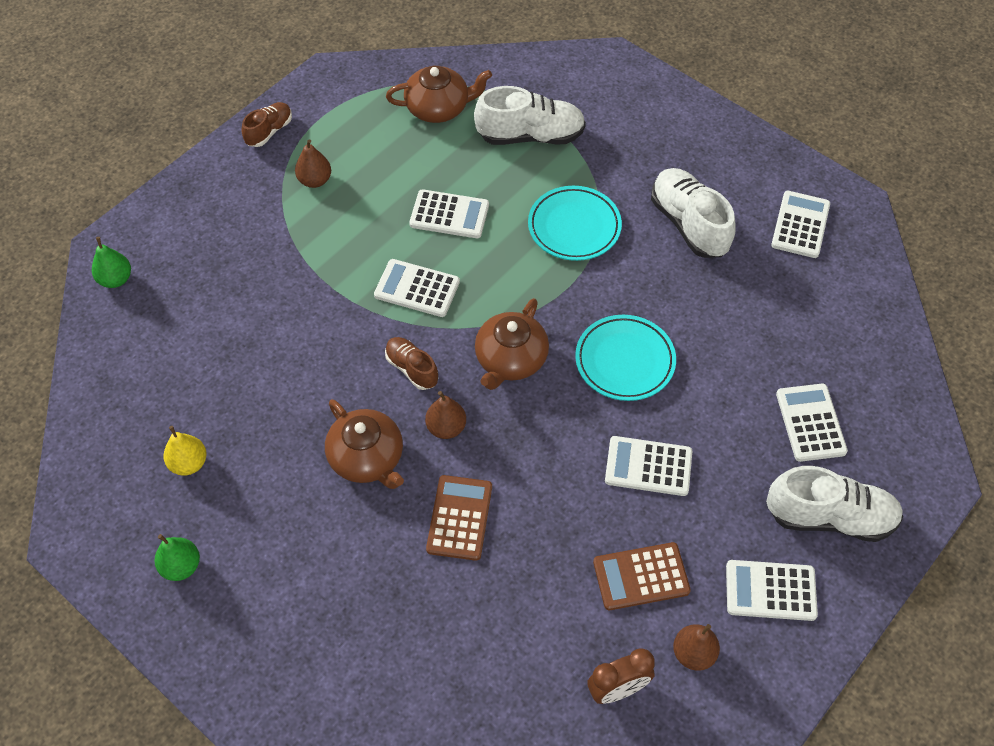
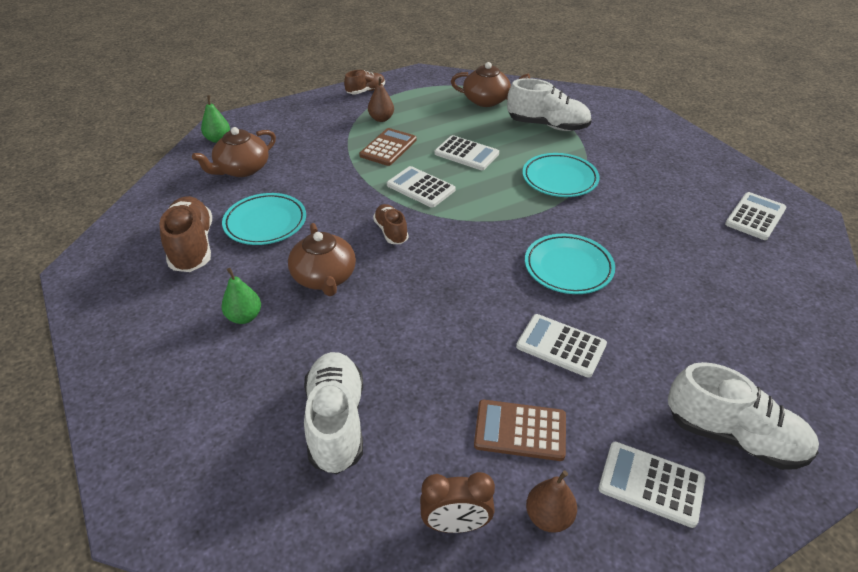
camera: 20 degrees right, 15 degrees down
(181, 566) = (140, 308): green pear -> green pear (244, 317)
(189, 463) = (192, 247): yellow pear -> brown shoe
(257, 401) = (265, 223): none -> turquoise plate
(446, 427) = (398, 274): brown pear -> none
(459, 518) = (376, 337): brown calculator -> brown calculator (388, 148)
(510, 359) = (472, 244): brown teapot -> brown teapot (242, 169)
(689, 224) = (655, 196): white shoe -> white shoe (336, 422)
(810, 423) = (731, 354): white calculator -> none

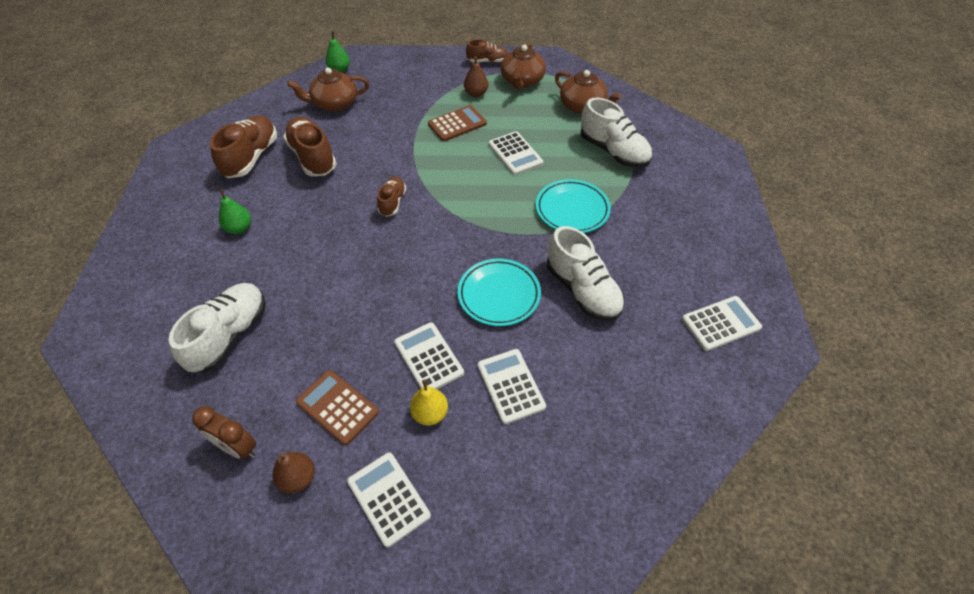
camera: 30 degrees right, 10 degrees up
(265, 223) = (312, 157): turquoise plate -> brown shoe
(324, 277) = (314, 221): brown teapot -> brown teapot (522, 81)
(421, 187) = (449, 172): white calculator -> white calculator (511, 386)
(611, 391) = (430, 413): none -> yellow pear
(733, 436) = (487, 501): white shoe -> white shoe (582, 290)

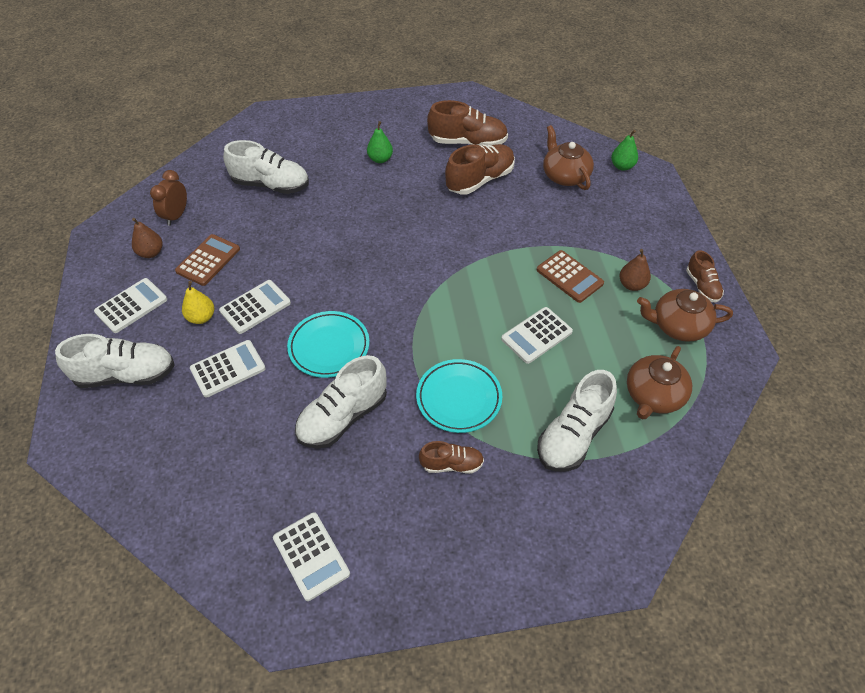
camera: 80 degrees right, 0 degrees up
(392, 202) = (434, 248): brown shoe -> brown shoe (452, 464)
(500, 497) = (126, 375): none -> white shoe

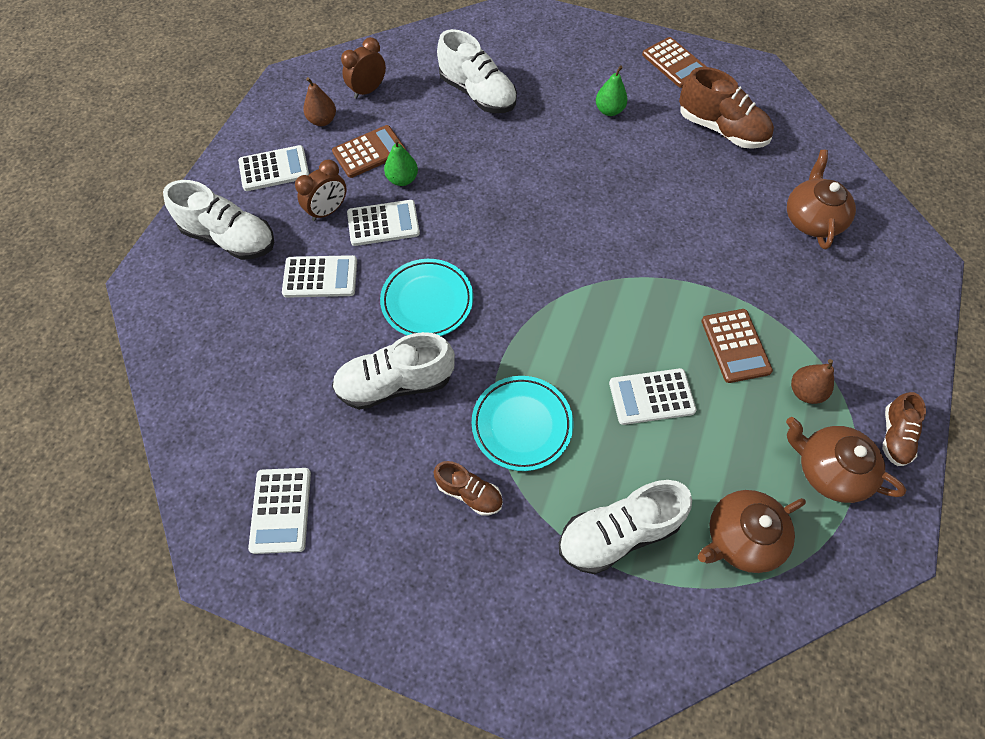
camera: 30 degrees right, 10 degrees up
(201, 317) = (328, 211): yellow pear -> brown clock
(406, 111) = (674, 63): none -> brown calculator
(480, 180) = (705, 182): brown shoe -> none
(622, 166) = (893, 237): green pear -> green pear (402, 179)

